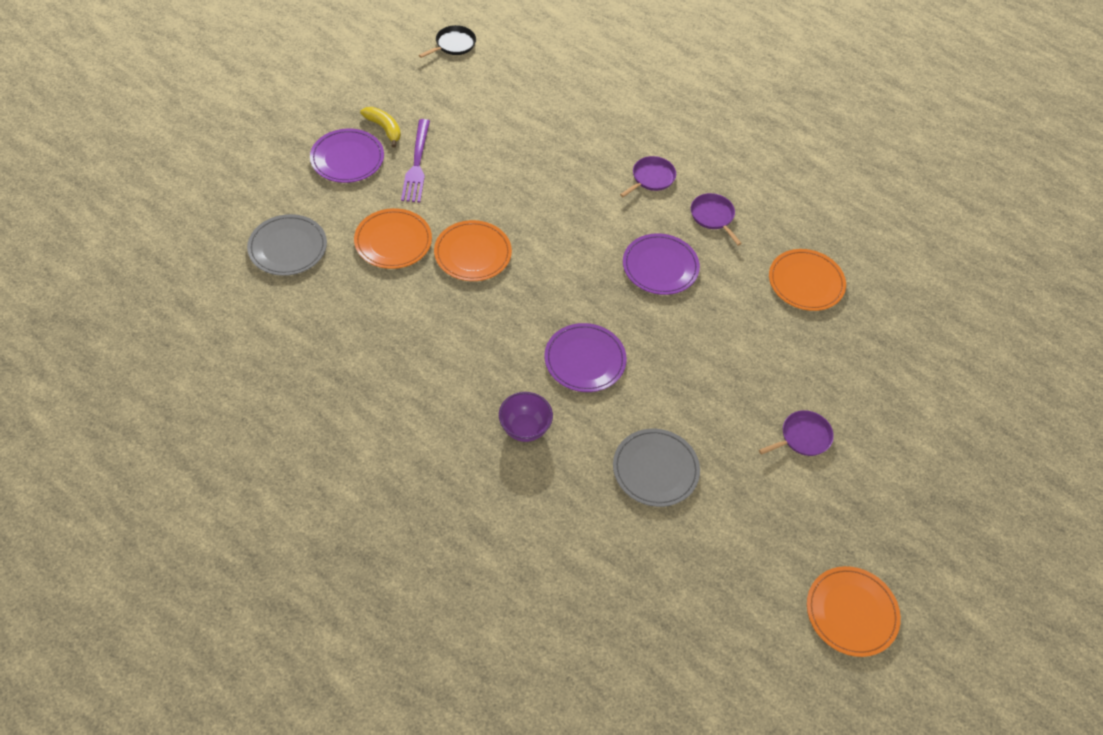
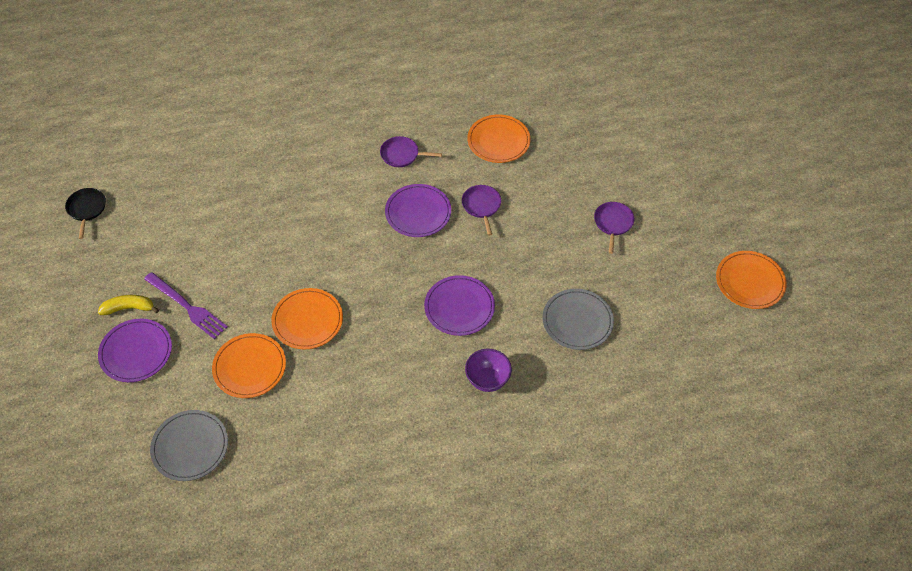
camera: 50 degrees left, 0 degrees up
(651, 178) = (337, 168): purple pan -> purple pan (481, 206)

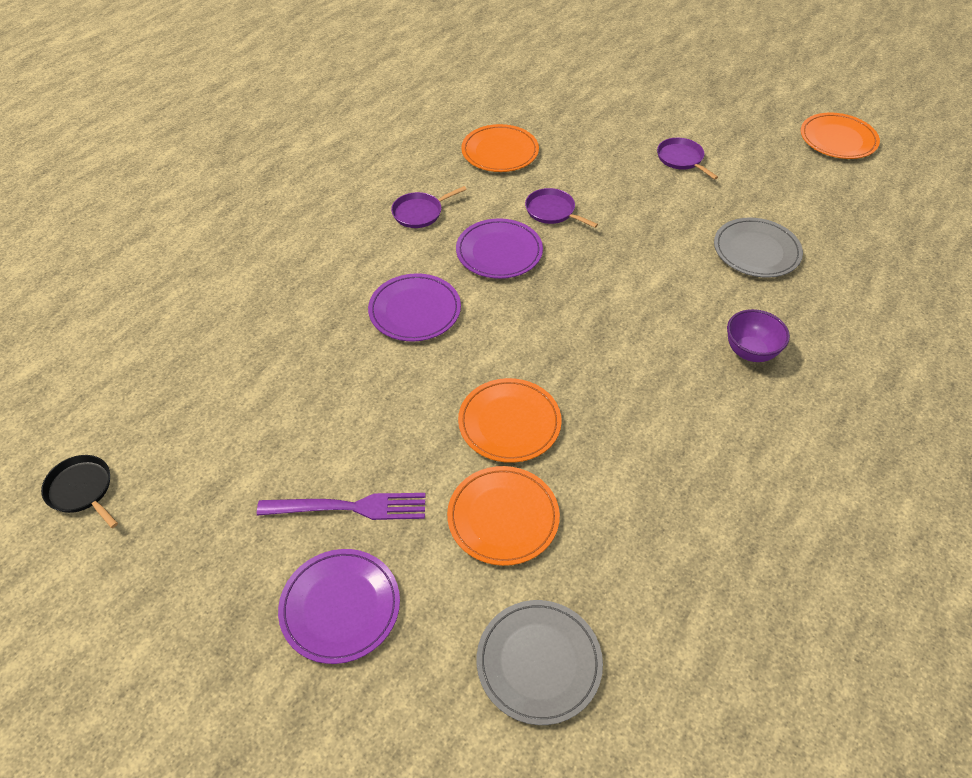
camera: 40 degrees left, 5 degrees down
(129, 308) = (272, 563): yellow banana -> none
(459, 307) = (643, 307): purple plate -> purple plate (415, 310)

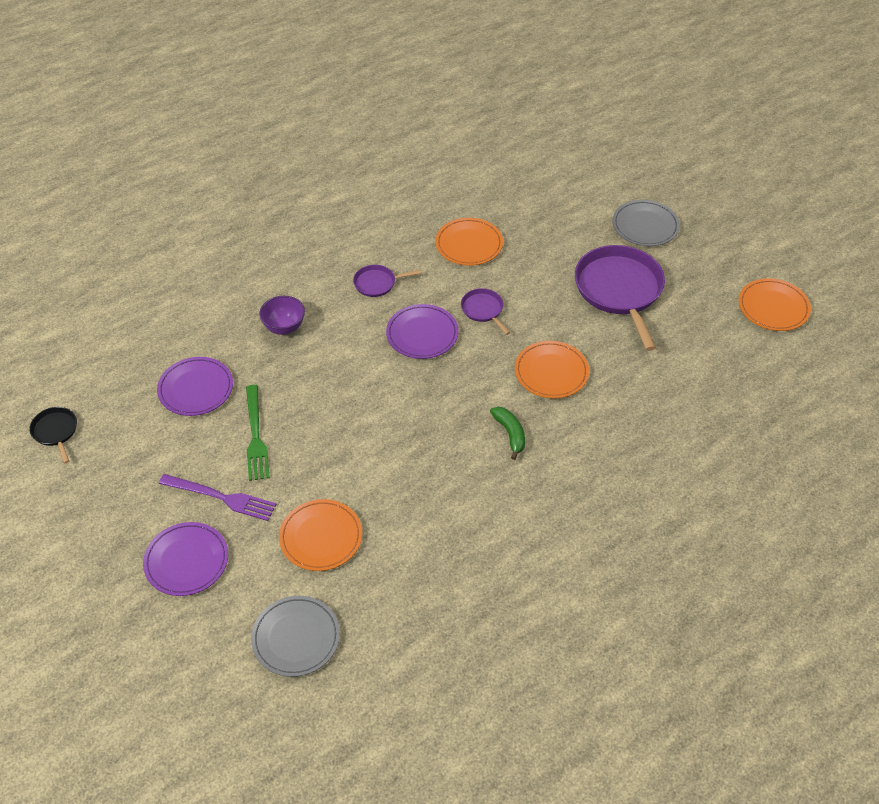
camera: 20 degrees right, 0 degrees up
(358, 418) = (255, 436): none -> green fork
(415, 310) = (334, 365): purple plate -> purple plate (196, 389)
(509, 423) = (360, 472): orange plate -> orange plate (551, 372)
(657, 330) = (510, 434): none -> green banana
(681, 159) = (619, 290): purple pan -> purple pan, size x2.13
(750, 352) = (573, 472): purple bowl -> purple bowl (284, 327)
(756, 251) = (632, 390): grey plate -> grey plate (645, 226)

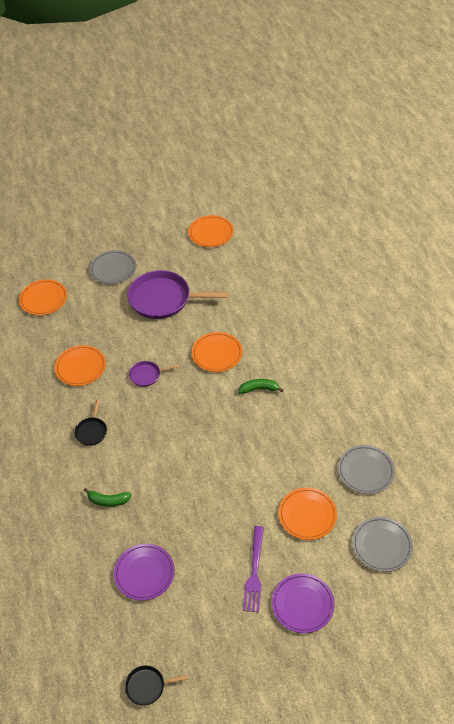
camera: 70 degrees left, 0 degrees up
(221, 497) = (254, 572): purple fork -> purple fork turned 150 degrees clockwise
(255, 436) = (206, 539): green fork -> none
(284, 327) = (108, 500): purple bowl -> green banana
(377, 283) = (91, 431): purple pan -> black pan
(415, 594) = (366, 471): none -> grey plate
(422, 334) = (153, 415): purple plate -> none
(560, 178) = (44, 299): none -> orange plate

